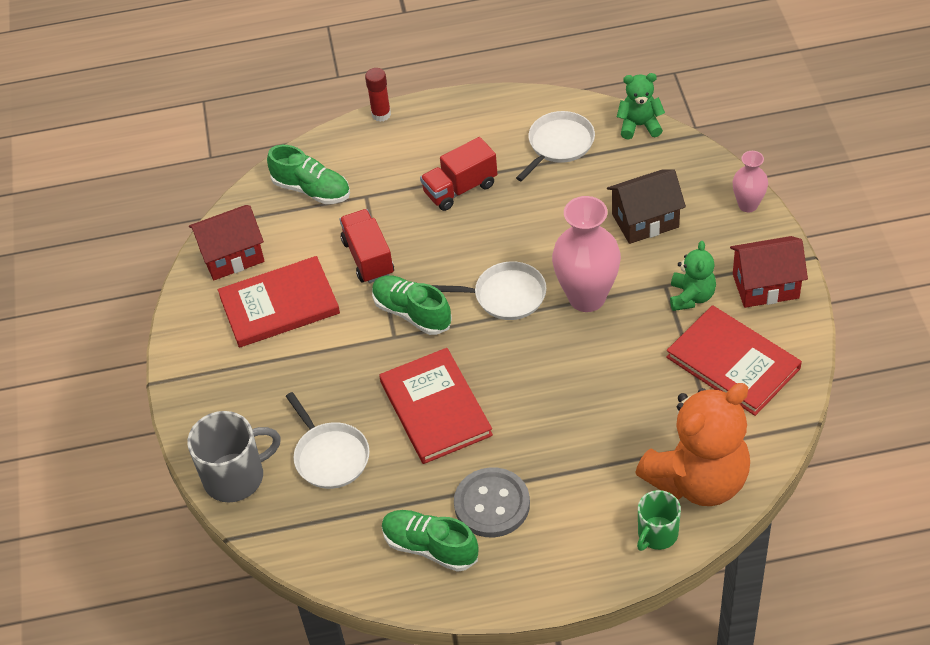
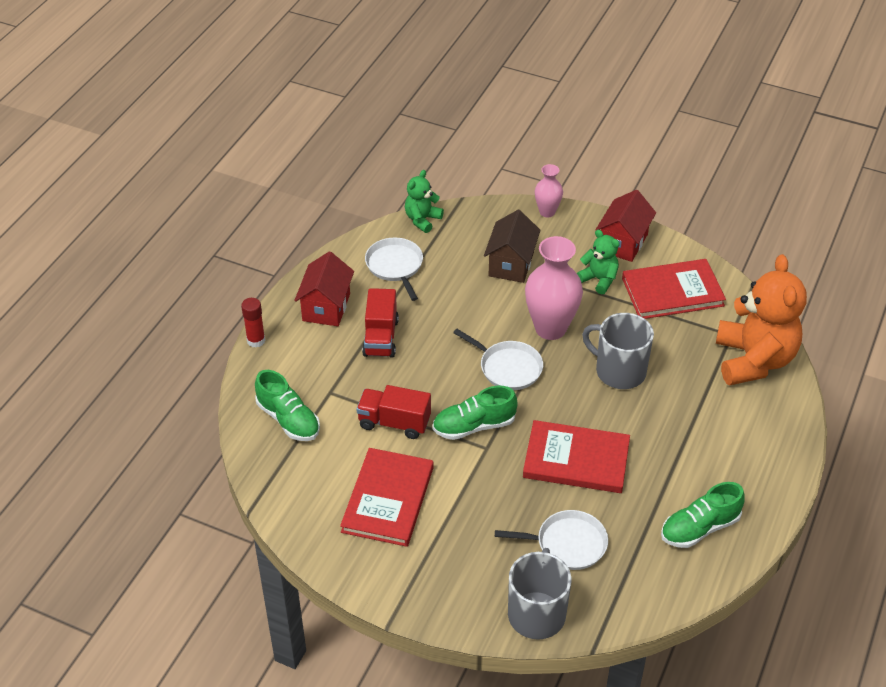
camera: 60 degrees left, 5 degrees down
(232, 256) = (306, 503): red house -> red house (326, 307)
(312, 190) = (288, 420): green shoe -> green shoe turned 75 degrees clockwise
(492, 504) = (689, 474): grey button -> none
(505, 295) = (507, 367): white pan -> white pan turned 90 degrees clockwise
(579, 379) = (619, 371): none -> grey mug
(657, 534) = (781, 404): green mug -> none

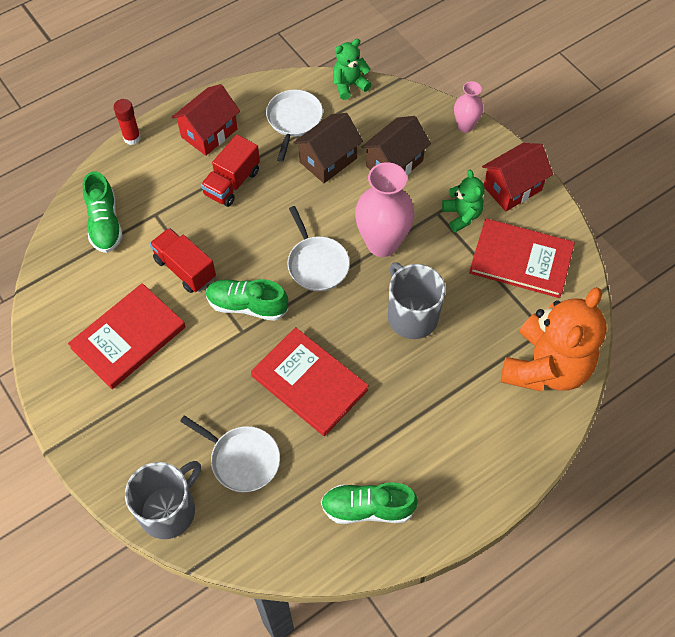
camera: 30 degrees right, 15 degrees up
(452, 285) = (328, 160): none -> brown house

